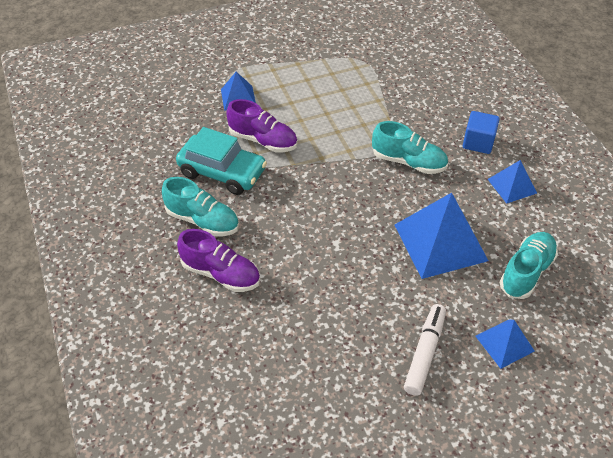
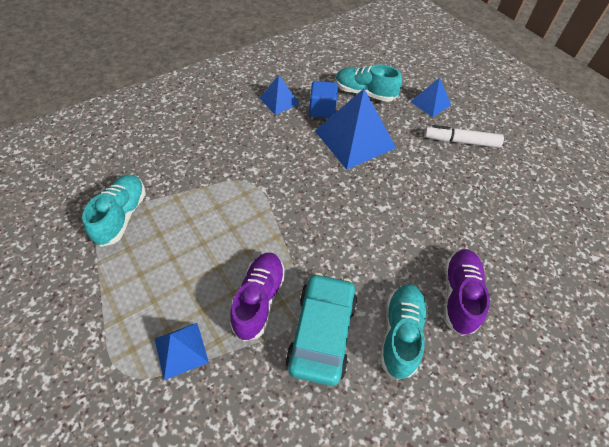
camera: 105 degrees left, 5 degrees up
(408, 162) = (266, 166): turquoise shoe -> turquoise shoe (122, 216)
(478, 142) = (230, 121): blue cube -> blue cube (322, 109)

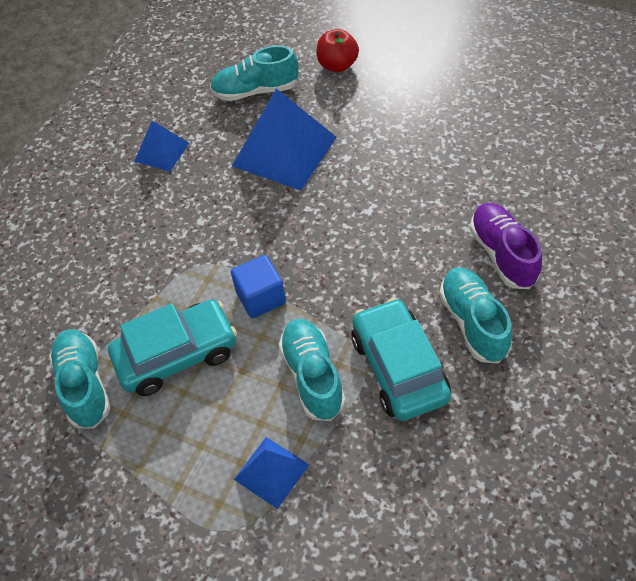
camera: 25 degrees left, 0 degrees up
(188, 230) = (177, 355): none -> turquoise car
(259, 300) = (312, 376): purple shoe -> turquoise shoe
(322, 109) = (221, 136): blue cube -> blue cube (261, 298)
(430, 103) = (337, 65): blue pyramid -> red apple
(461, 141) = (400, 93): white marker -> none

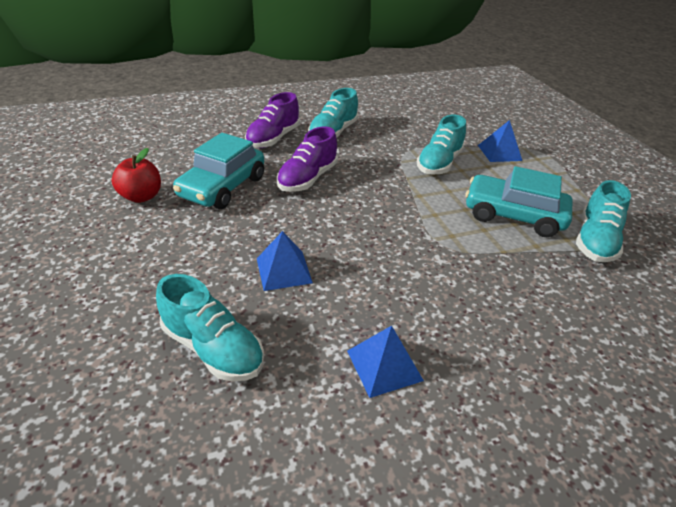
camera: 140 degrees left, 15 degrees down
(261, 298) = (427, 205): blue cube -> none
(284, 151) = (284, 270): blue pyramid -> blue pyramid, size x0.53
(337, 65) = (115, 303): red apple -> red apple (141, 196)
(390, 235) = (307, 179): none -> purple shoe
(398, 368) = (392, 142): turquoise car -> turquoise car (223, 187)

